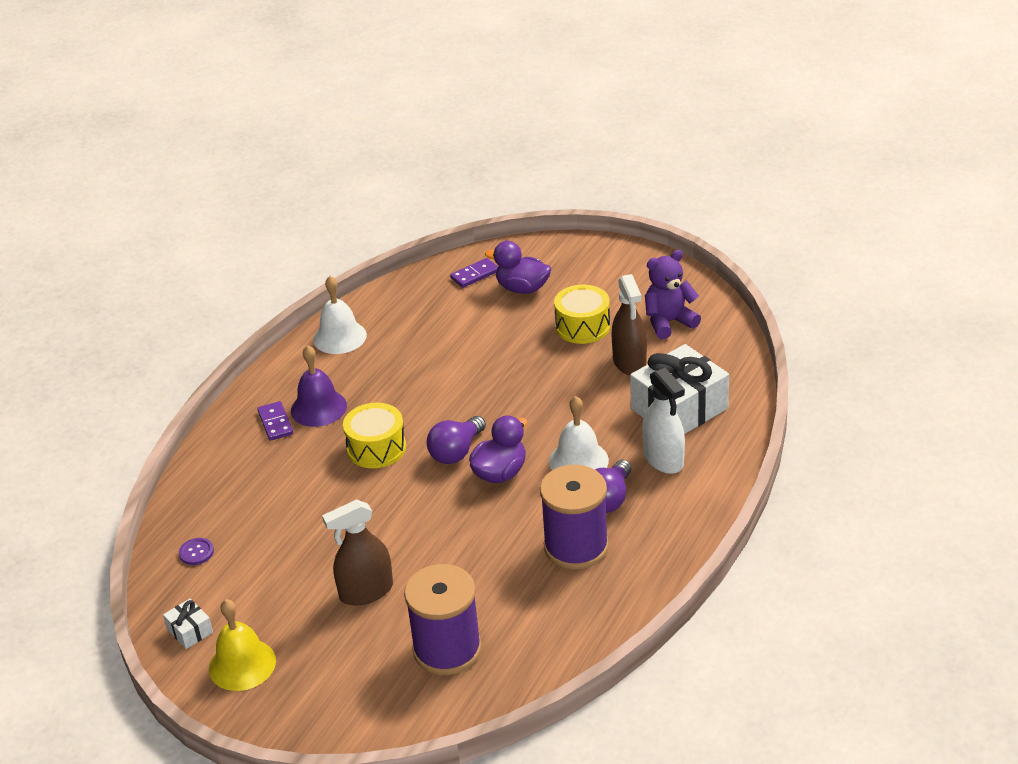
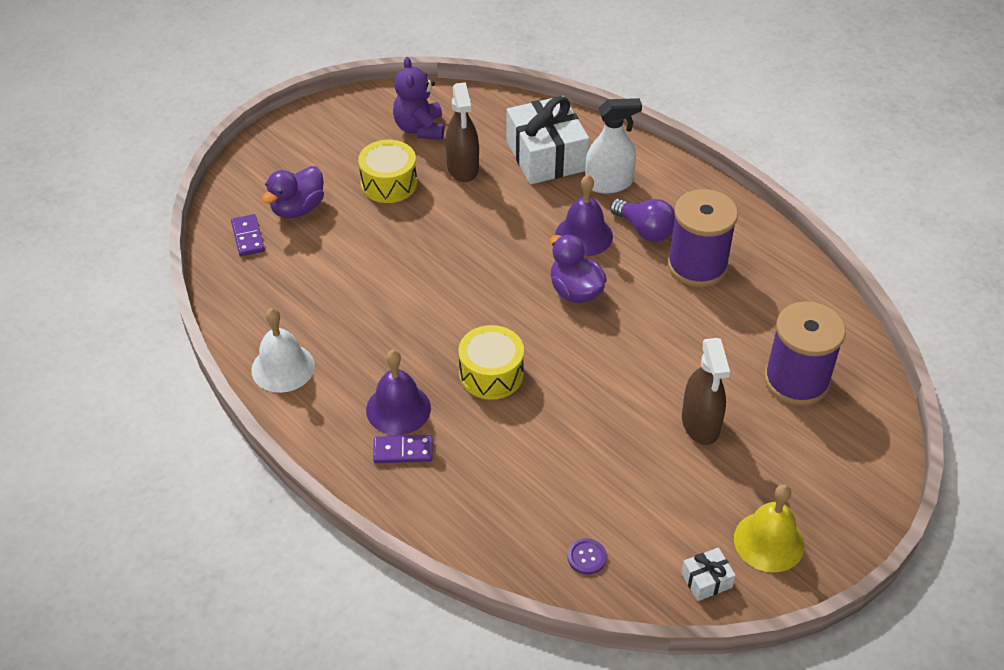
camera: 75 degrees left, 10 degrees up
(456, 452) = (528, 315): purple light bulb -> none
(578, 460) = (584, 235): white bell -> purple bell
(629, 362) = (463, 168): brown spray bottle -> brown spray bottle turned 75 degrees clockwise

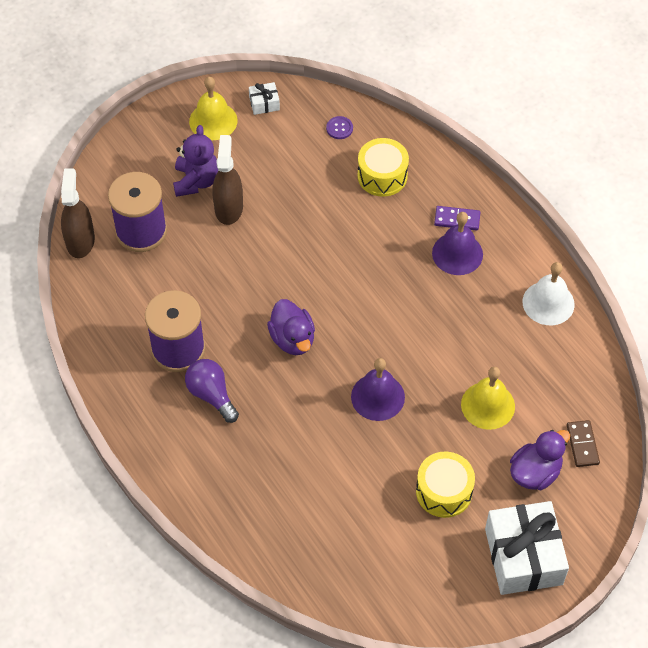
camera: 170 degrees left, 10 degrees up
(248, 237) = (582, 444): purple domino -> brown domino
(349, 258) = (488, 405): none -> yellow bell
(420, 128) = (404, 564): purple teddy bear -> purple teddy bear (196, 181)
(463, 168) = (367, 500): brown spray bottle -> brown spray bottle (80, 241)
(491, 374) = (379, 272): yellow drum -> yellow drum (382, 176)
(546, 156) = (280, 503): white gift -> white gift (523, 556)
(584, 235) = (269, 398): purple bell -> purple bell (377, 397)
(608, 183) = (228, 457): white spray bottle -> none

